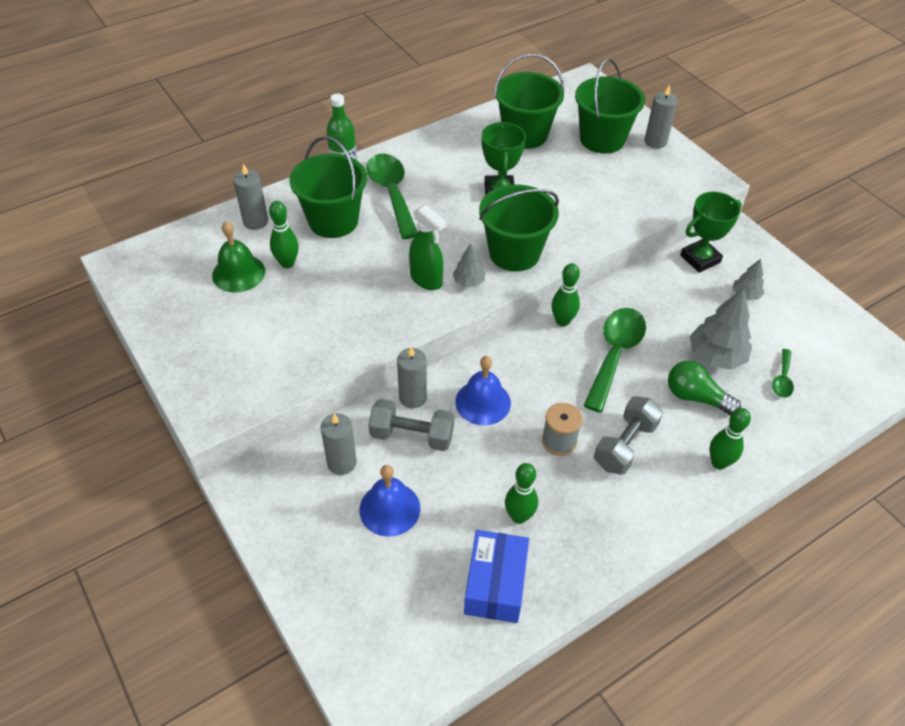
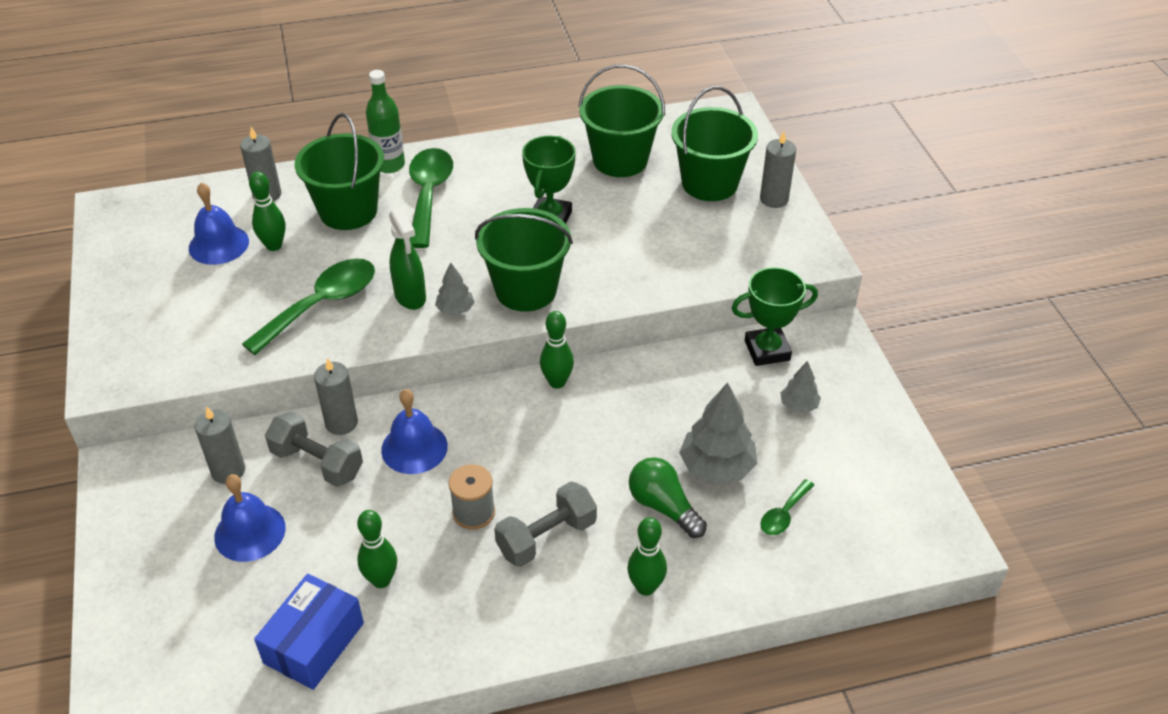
camera: 20 degrees right, 5 degrees down
(238, 273) = (218, 244): green bell -> blue bell
(615, 354) = (596, 434): green spoon -> green spoon (321, 305)

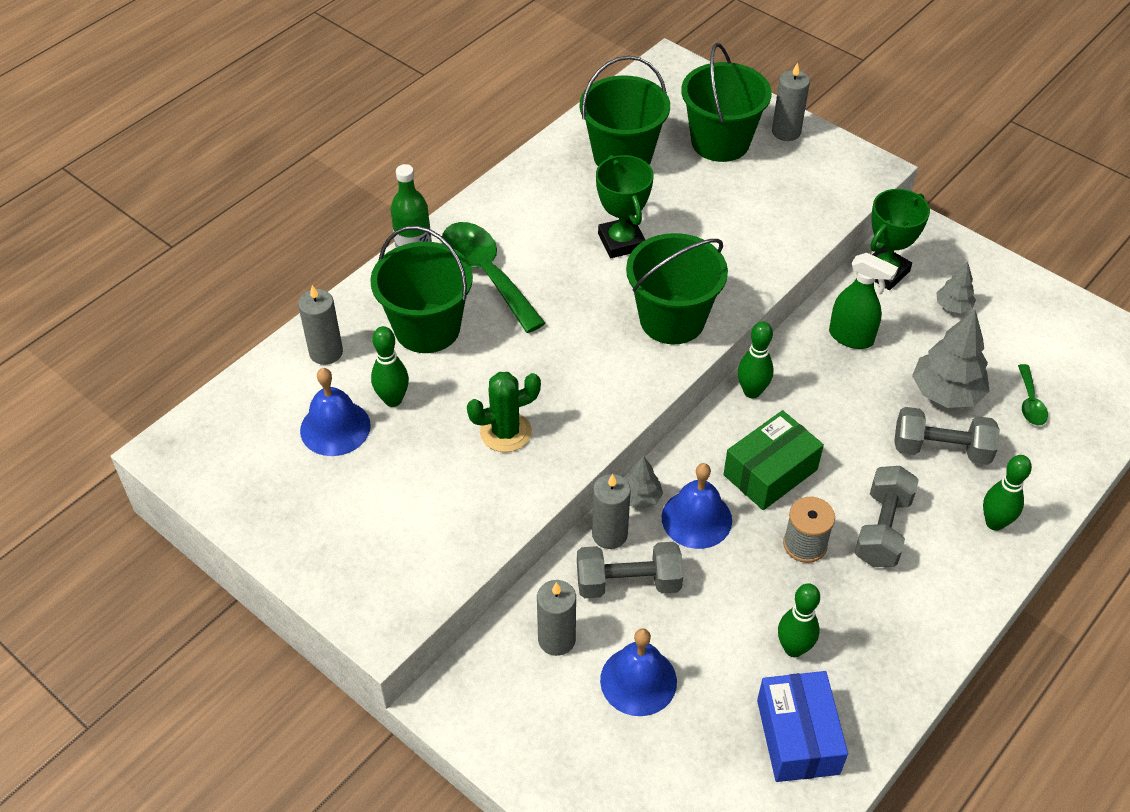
camera: 35 degrees left, 5 degrees up
(321, 305) = (505, 432): green spoon -> green cactus
(410, 297) = (578, 380): green spray bottle -> green spray bottle (851, 337)
(455, 309) = (631, 370): grey tree -> grey tree (640, 498)
(506, 446) = (770, 472): none -> green box
(663, 506) = (941, 449): green light bulb -> grey dumbbell

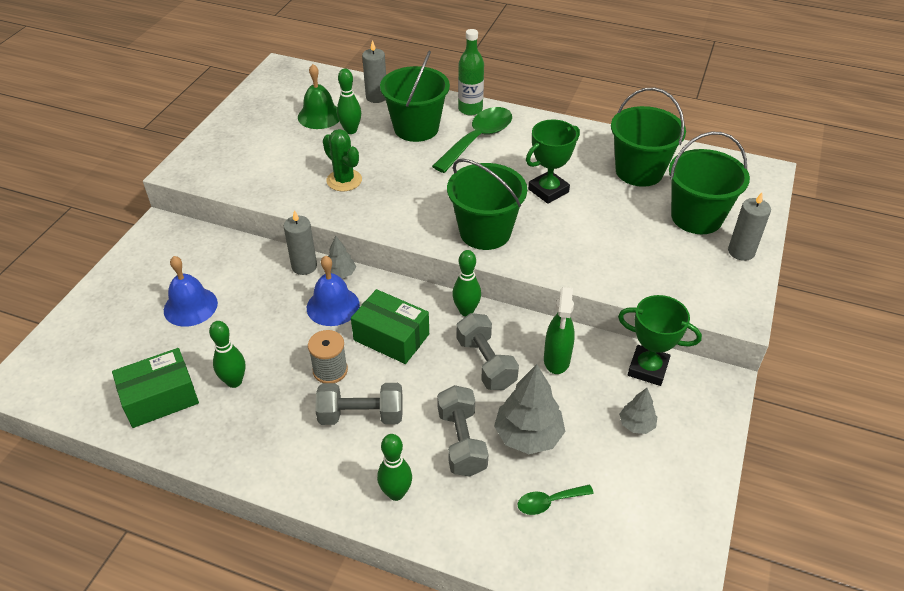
camera: 70 degrees right, 5 degrees down
(335, 428) = (319, 116): blue bell -> green bell
(556, 639) = (214, 262): grey candle -> none
(628, 583) = (267, 284): grey dumbbell -> grey dumbbell (486, 363)
(797, 736) = (160, 398): blue box -> green box

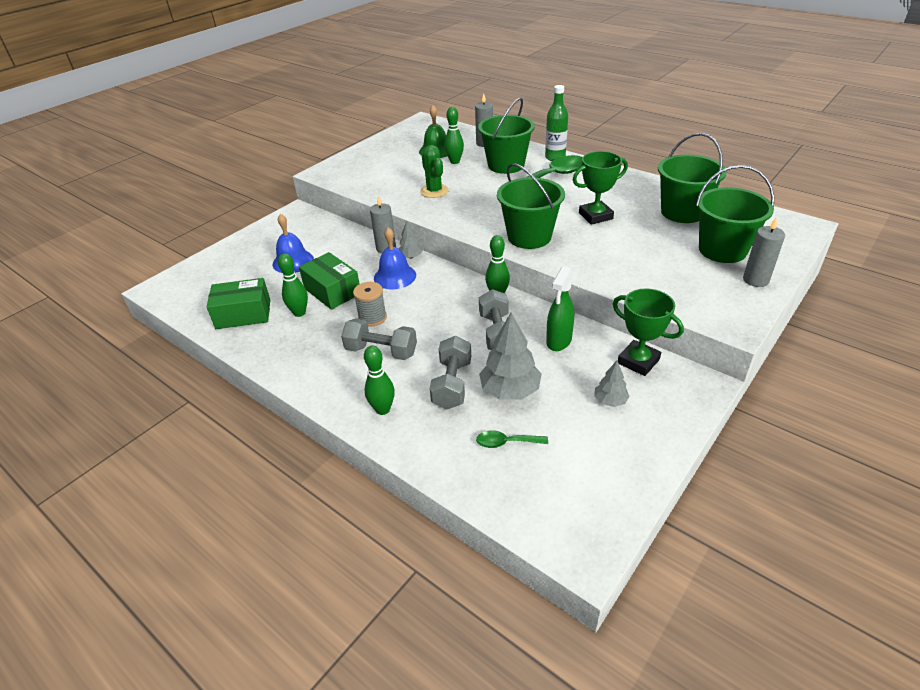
camera: 20 degrees right, 5 degrees down
(391, 337) = (429, 303): green box -> green box (332, 291)

